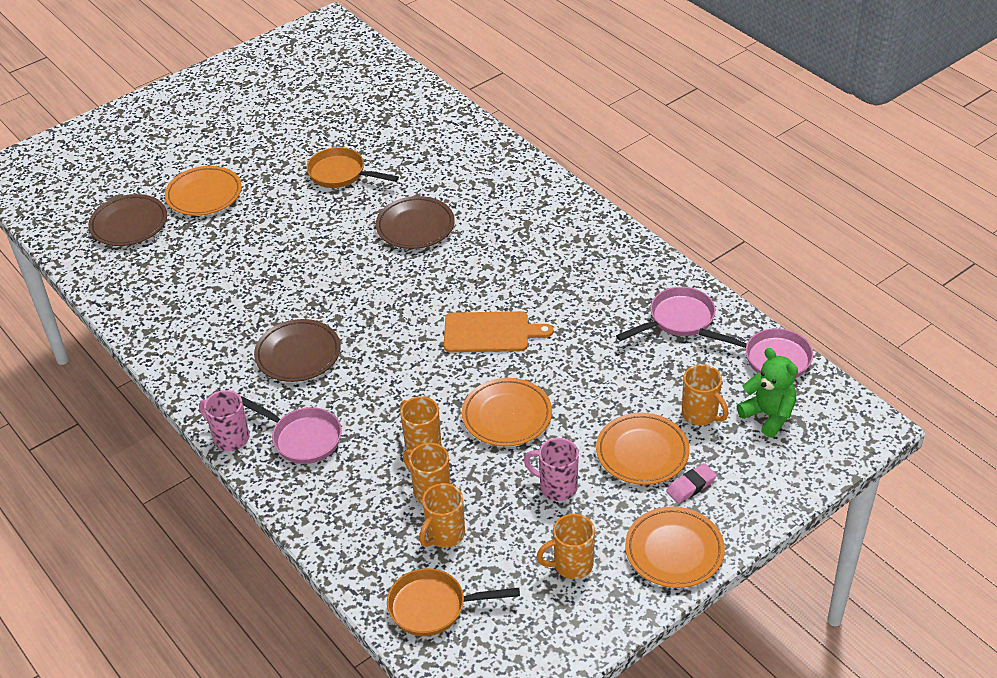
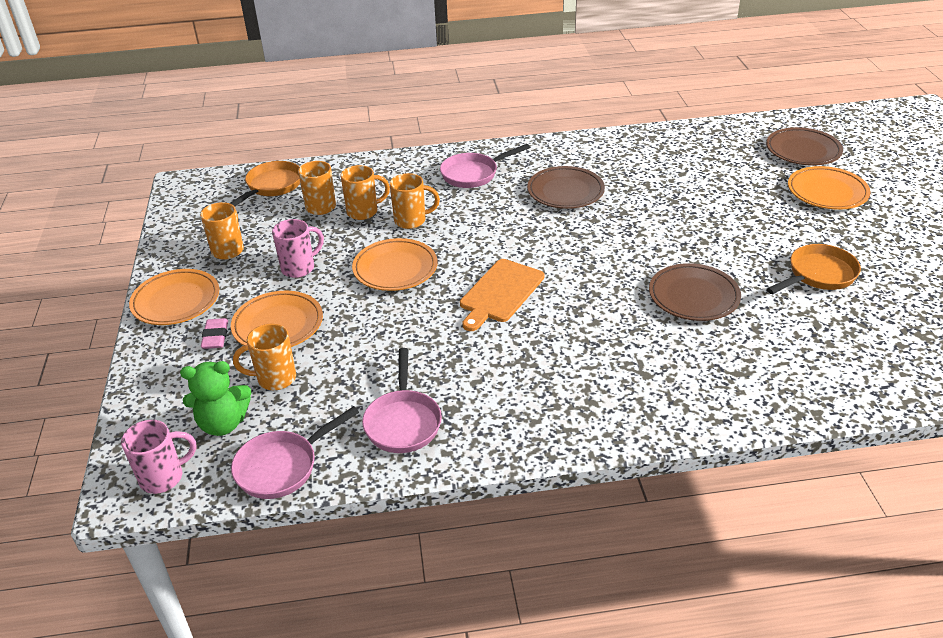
camera: 120 degrees right, 5 degrees down
(230, 438) = (504, 147): pink mug -> pink mug (163, 477)

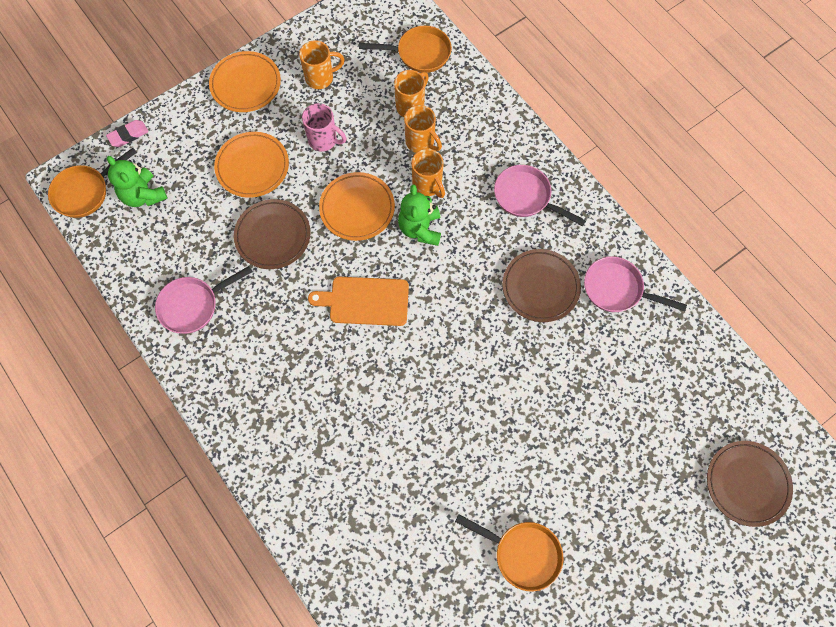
camera: 60 degrees right, 30 degrees up
(163, 477) = (85, 192): pink mug -> orange pan
(215, 337) = (221, 135): pink eraser -> pink eraser (128, 135)
(275, 378) = (198, 200): orange mug -> none
(282, 466) = (122, 254): pink pan -> pink pan (617, 289)
(452, 238) = (420, 229): none -> green teddy bear
(693, 296) = (436, 455): brown plate -> brown plate (273, 236)
(827, 192) = (675, 528): orange plate -> none

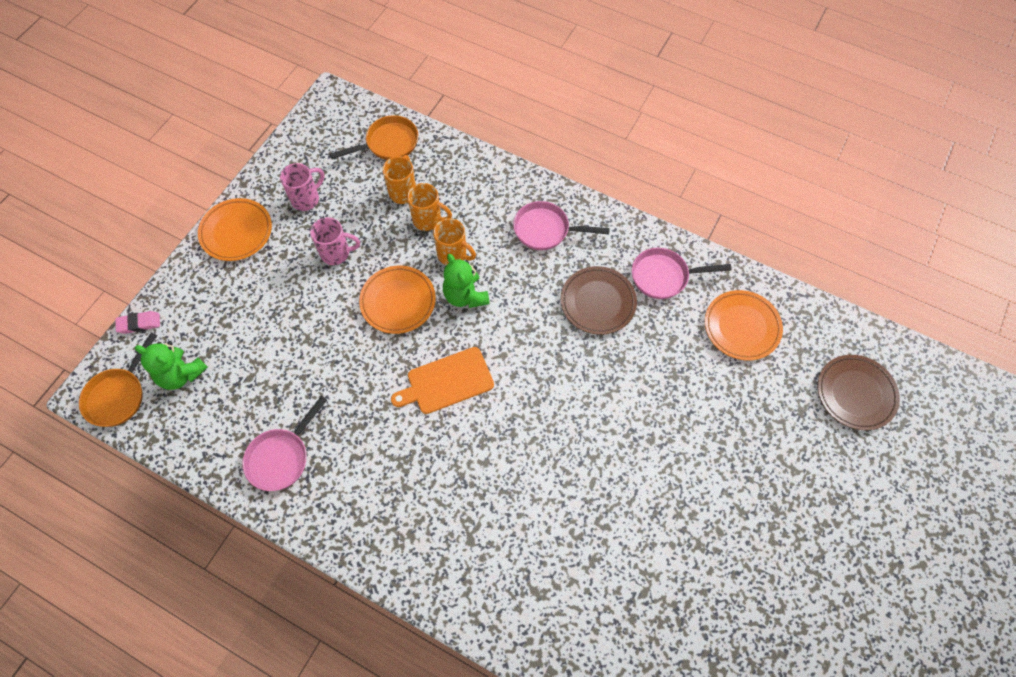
camera: 25 degrees left, 5 degrees down
(128, 135) = (139, 324): pink eraser -> pink eraser turned 45 degrees clockwise
(252, 167) = (279, 304): orange plate -> orange plate (741, 327)
(273, 236) = (329, 359): brown plate -> none
(320, 78) = (306, 199): orange mug -> pink mug
(522, 553) = (702, 545): orange pan -> none

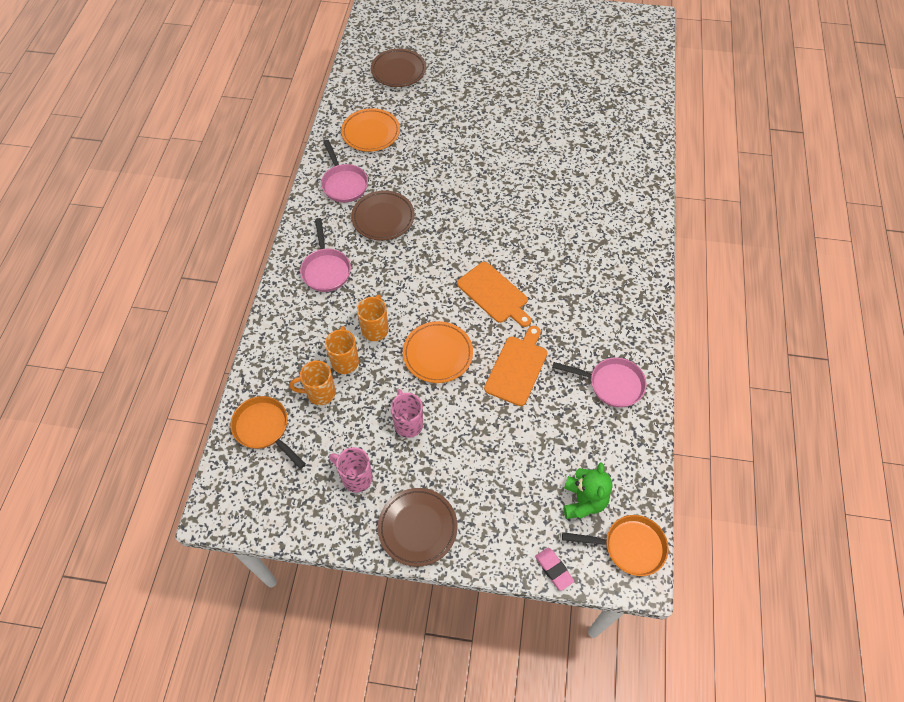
camera: 110 degrees left, 5 degrees down
(236, 232) = (417, 528): orange plate -> brown plate
(346, 370) = (517, 368): none -> orange cutting board
(465, 296) = (412, 307): green teddy bear -> none

